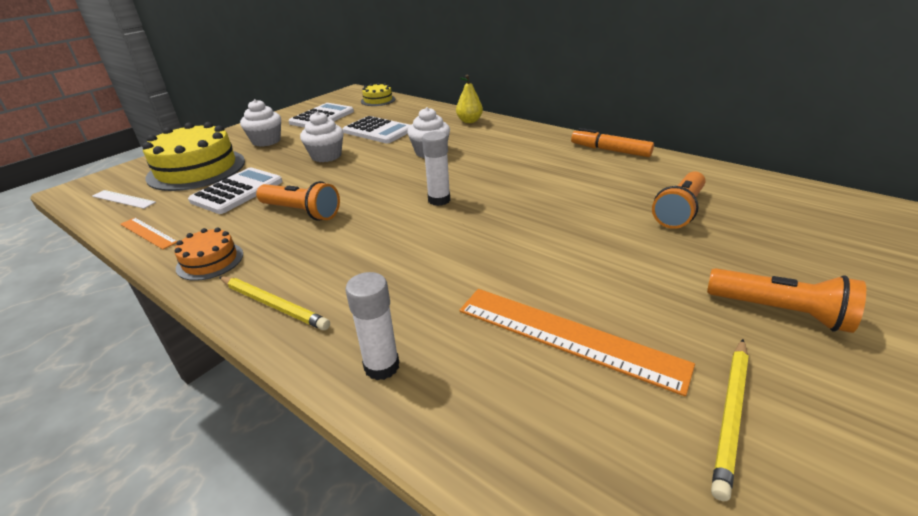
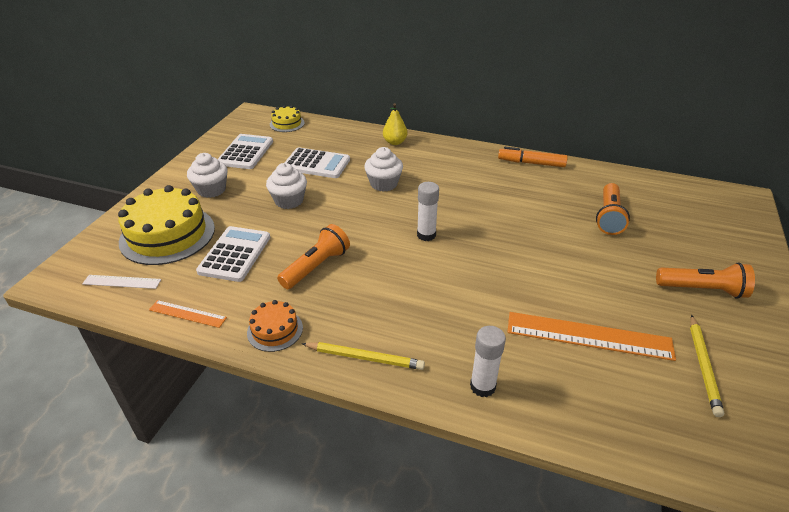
camera: 20 degrees left, 5 degrees up
(302, 212) = (316, 266): orange flashlight -> orange flashlight turned 60 degrees counterclockwise

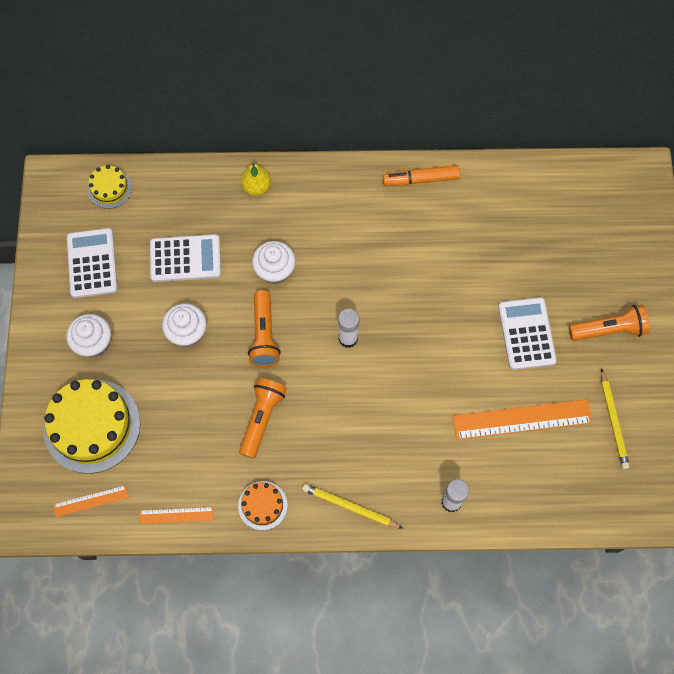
camera: 20 degrees left, 30 degrees up
(122, 282) = (91, 501): white ruler -> orange ruler
(235, 254) = (176, 429): white calculator -> white calculator (526, 334)
(364, 358) = (350, 507): yellow pencil -> yellow pencil turned 150 degrees counterclockwise
(609, 217) = (516, 251): orange flashlight -> orange flashlight (264, 335)

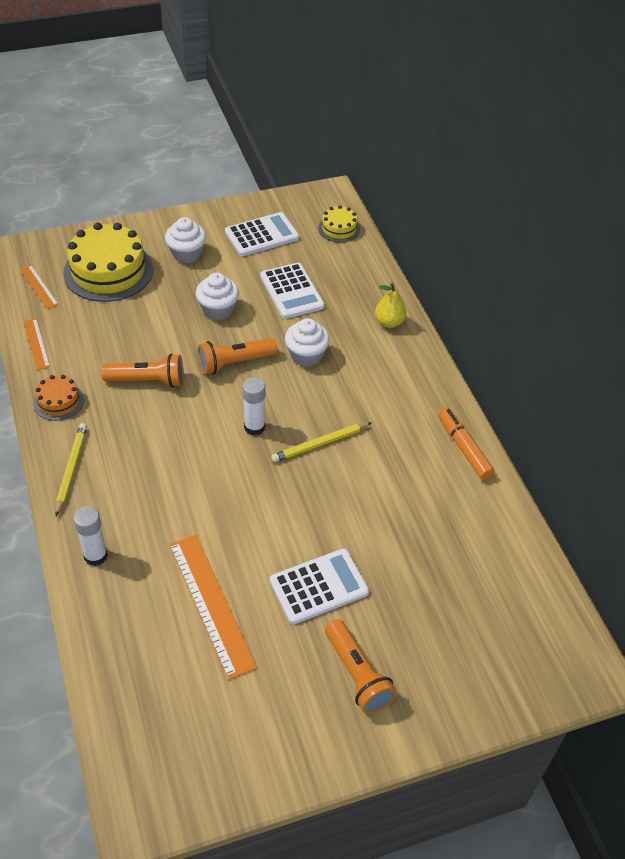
camera: 70 degrees right, 20 degrees down
(613, 421) = (237, 703): yellow pencil -> yellow pencil (320, 444)

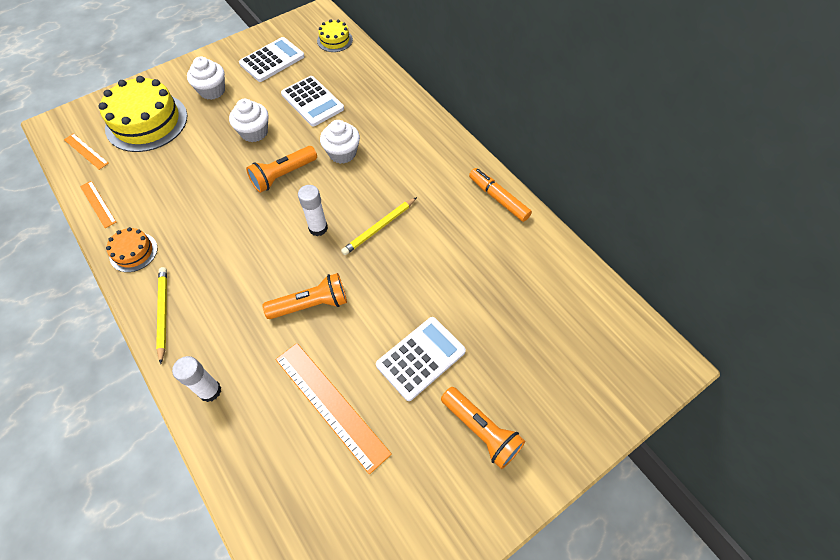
camera: 15 degrees left, 10 degrees up
(148, 380) = (211, 211): orange flashlight -> orange flashlight (311, 304)
(389, 322) = (401, 108): yellow pear -> none

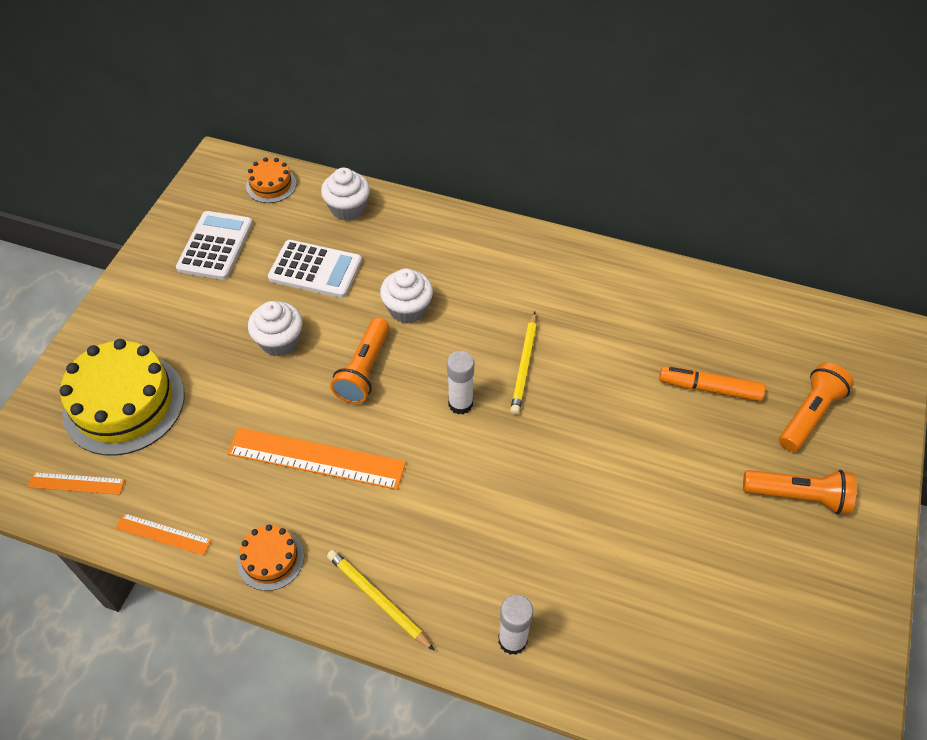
camera: 35 degrees left, 5 degrees down
(212, 91) = (174, 320): white cupcake -> white cupcake (348, 208)
(311, 304) = (530, 485): orange flashlight -> orange flashlight (809, 414)
(331, 404) = (645, 567): orange ruler -> orange ruler (316, 458)
(335, 40) = (271, 185): yellow cake -> orange cake
(421, 358) = (686, 467): white calculator -> none
(498, 198) = (613, 268): orange marker -> orange marker (709, 388)

